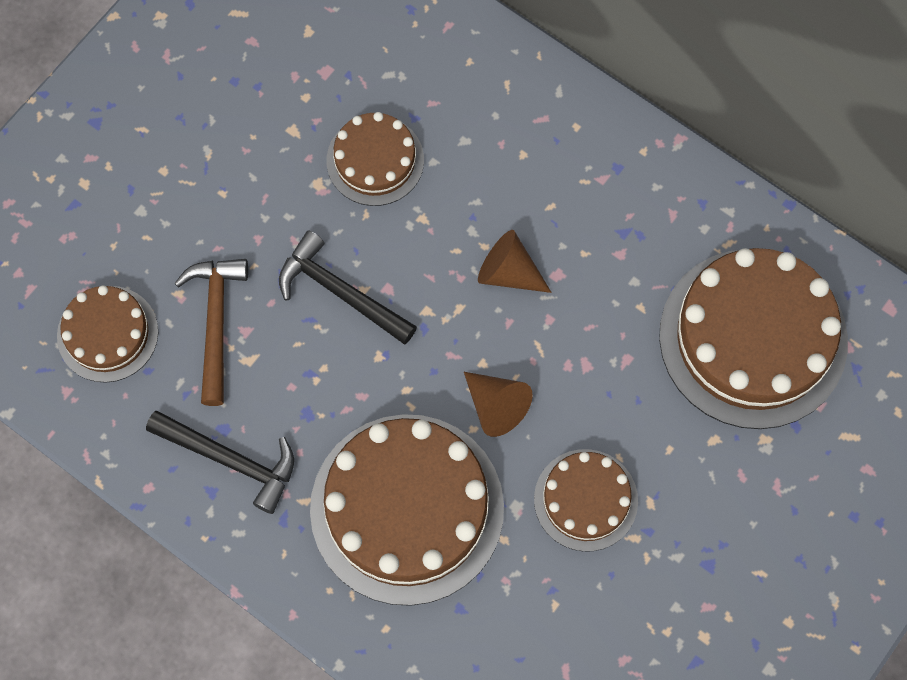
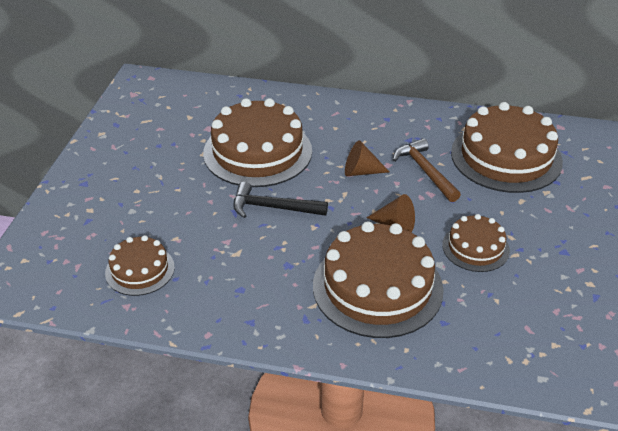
camera: 25 degrees left, 30 degrees down
(215, 323) = (206, 243): brown hammer -> brown hammer (425, 171)
(231, 460) = (254, 302): black hammer -> none
(375, 160) = (257, 152): brown cake -> brown cake, size x1.86

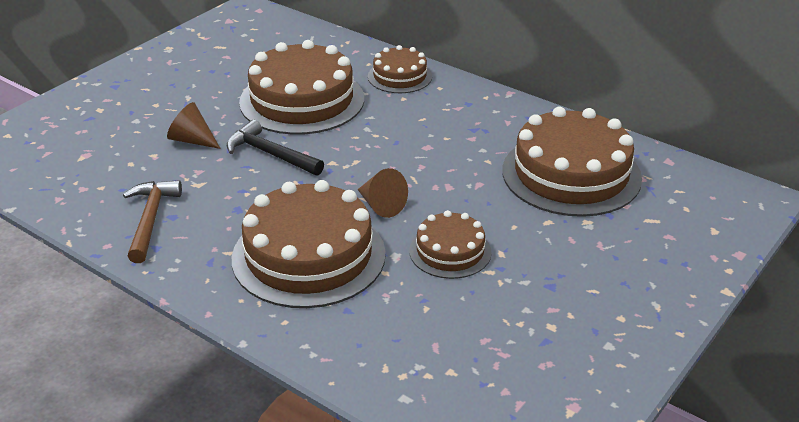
camera: 25 degrees right, 5 degrees down
(140, 270) = (97, 172): brown cake -> brown cake (400, 76)
(361, 171) = (392, 146): brown cone -> brown cone (192, 140)
(425, 171) = (463, 163): brown hammer -> brown hammer (150, 220)

